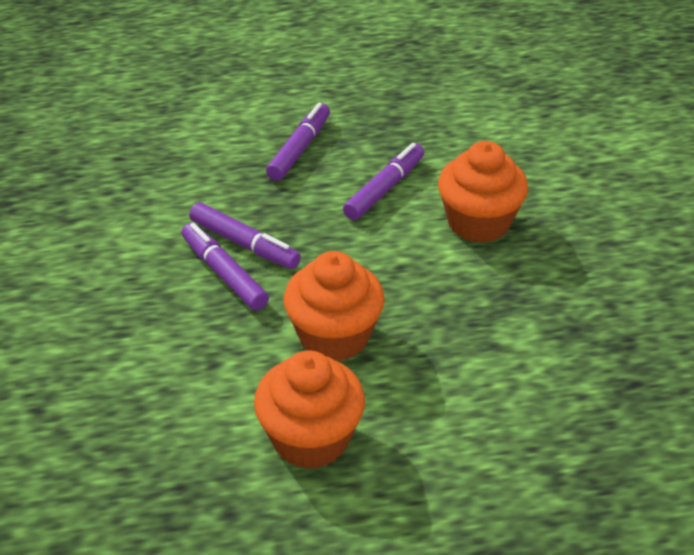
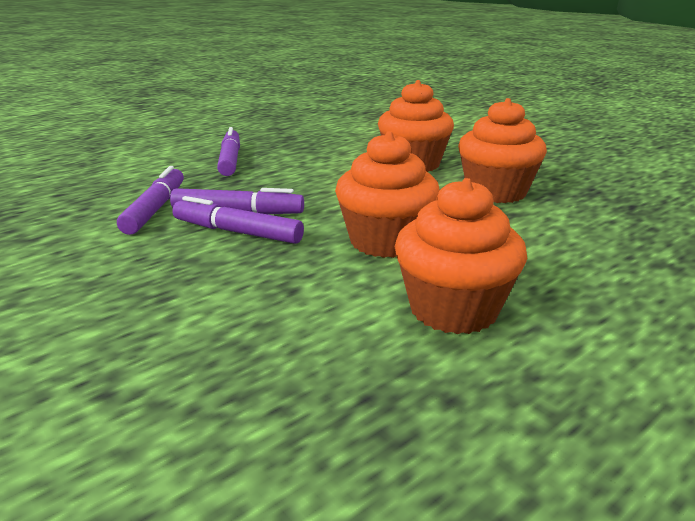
camera: 30 degrees left, 15 degrees down
(385, 189) = (323, 164): purple marker -> purple marker (155, 209)
(514, 305) = (496, 192): none -> orange cupcake

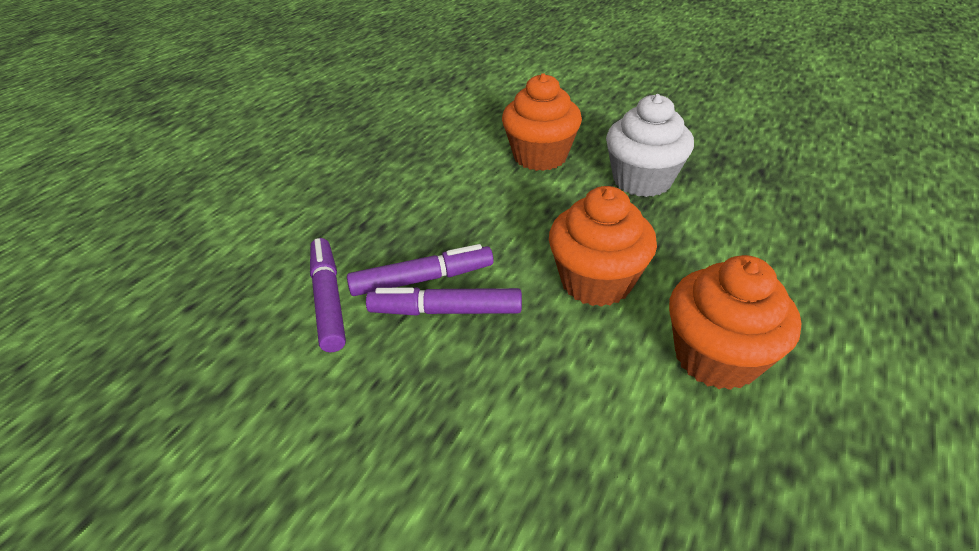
camera: 20 degrees left, 15 degrees up
(230, 160) = (348, 194): purple marker -> none
(496, 192) = (642, 180): orange cupcake -> white cupcake

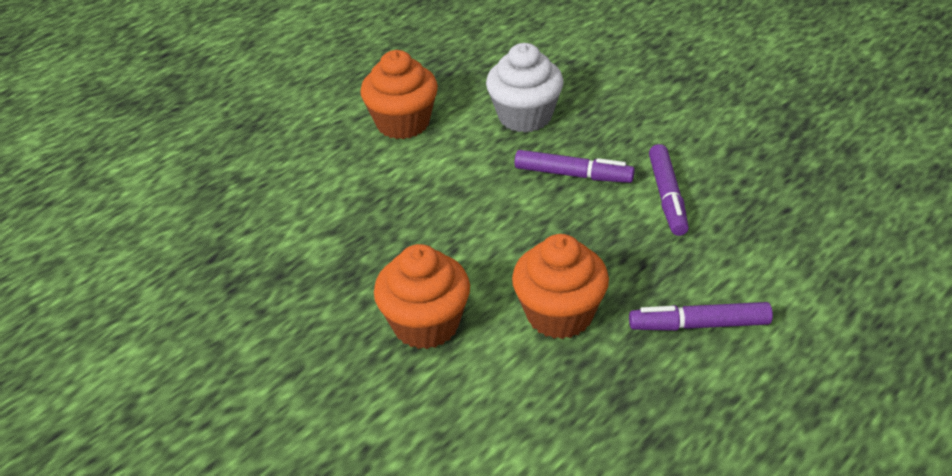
camera: 165 degrees left, 0 degrees up
(422, 279) = (588, 201): purple marker -> purple marker (699, 325)
(596, 281) = (449, 178): orange cupcake -> orange cupcake (559, 314)
(642, 180) = (339, 267): white cupcake -> white cupcake (525, 116)

